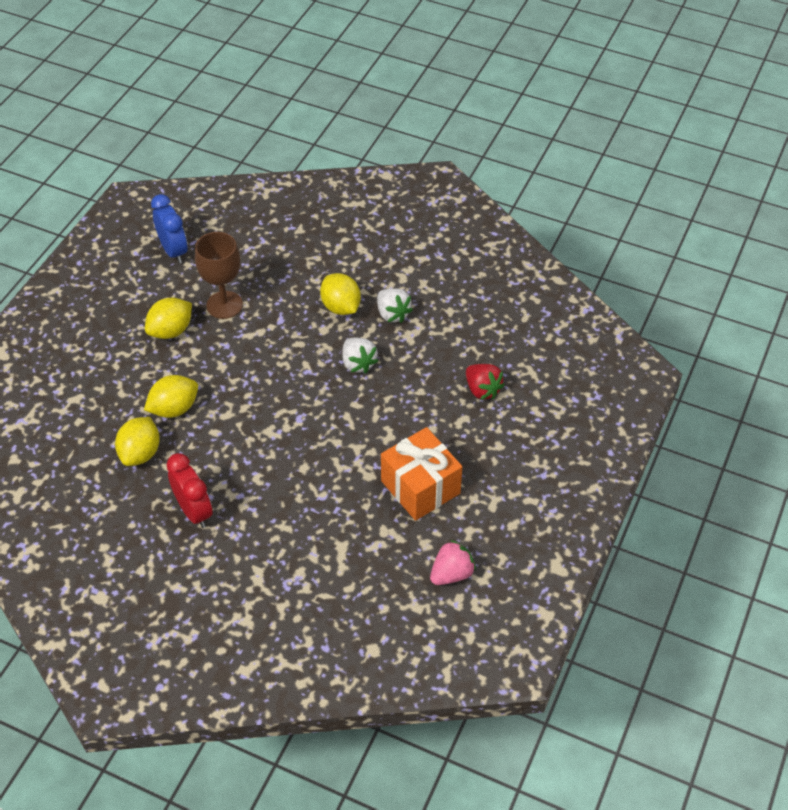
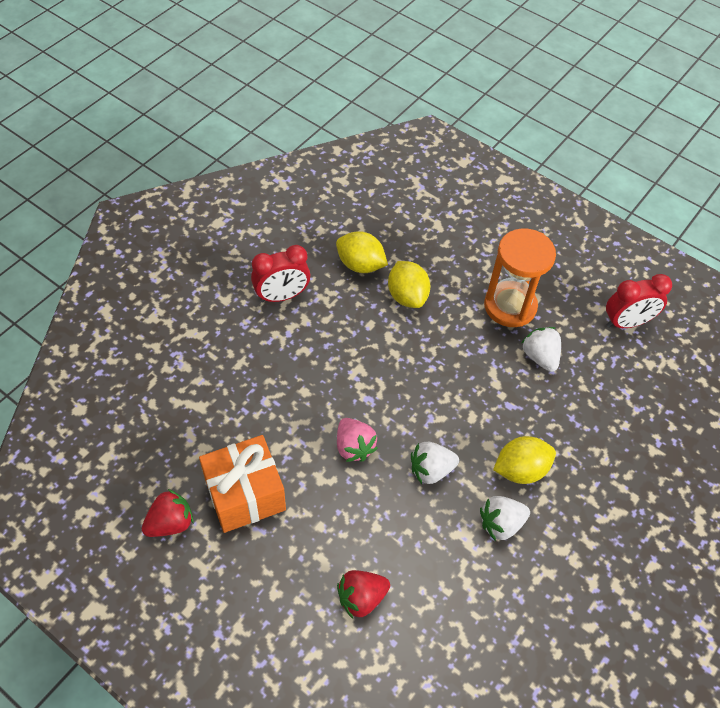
camera: 100 degrees right, 5 degrees up
(171, 331) = (510, 306): yellow lemon -> orange hourglass
(174, 251) = (626, 322): blue clock -> red clock
(224, 305) = (540, 357): brown goblet -> white strawberry
(451, 574) = (130, 498): pink strawberry -> pink strawberry (354, 447)
(464, 535) = (170, 523): none -> red strawberry

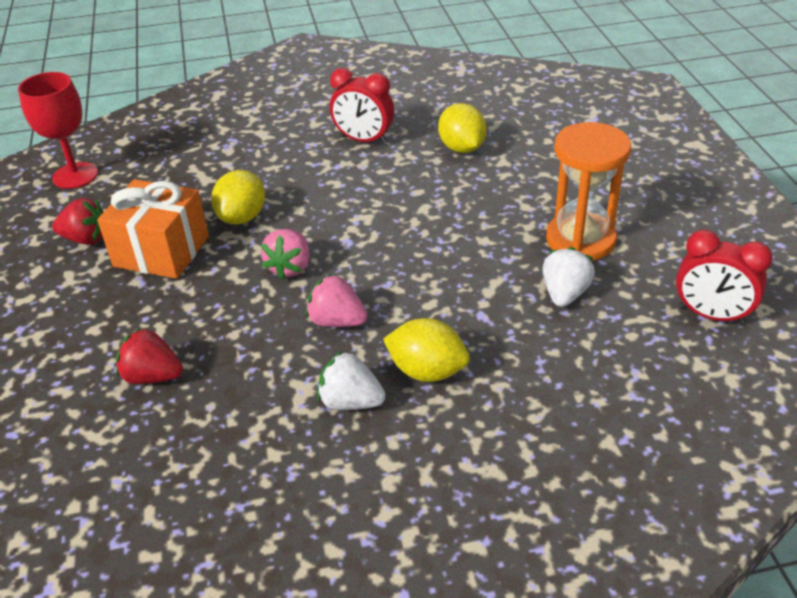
camera: 45 degrees right, 15 degrees down
(81, 470) = (75, 175): none -> red goblet
(407, 296) = (479, 187): yellow lemon -> yellow lemon (242, 217)
(431, 470) = (337, 321): white strawberry -> pink strawberry

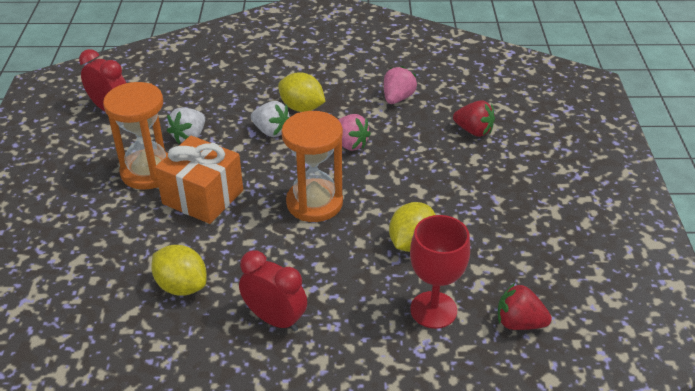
camera: 170 degrees left, 0 degrees up
(75, 175) = (589, 330): red goblet -> red goblet (433, 310)
(86, 239) = (551, 246): red strawberry -> red strawberry (519, 323)
(161, 251) = (481, 221): orange gift -> orange gift (203, 197)
(290, 267) = (376, 188): pink strawberry -> pink strawberry (397, 98)
(351, 402) = (352, 100): white strawberry -> white strawberry (271, 131)
(360, 239) = (314, 203): none -> orange hourglass
(462, 148) = (182, 286): yellow lemon -> yellow lemon turned 45 degrees counterclockwise

